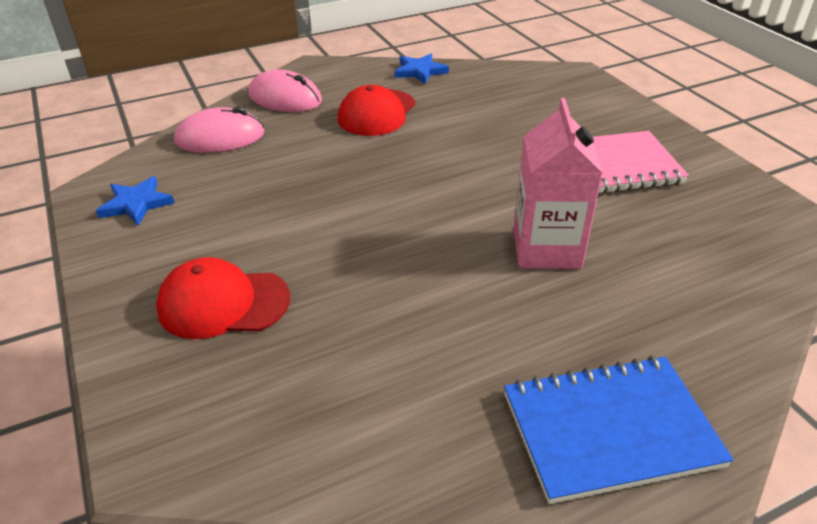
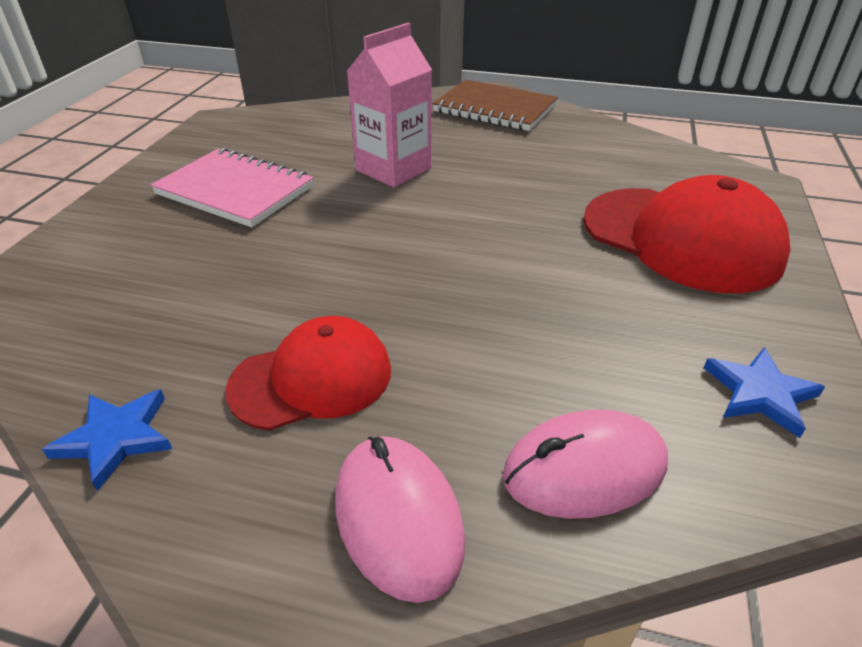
camera: 140 degrees left, 0 degrees up
(220, 137) = (584, 469): pink mouse -> pink mouse turned 45 degrees counterclockwise
(223, 303) = (681, 239): red cap -> red cap, size x1.58
(609, 430) = (494, 109): blue notebook -> brown notebook

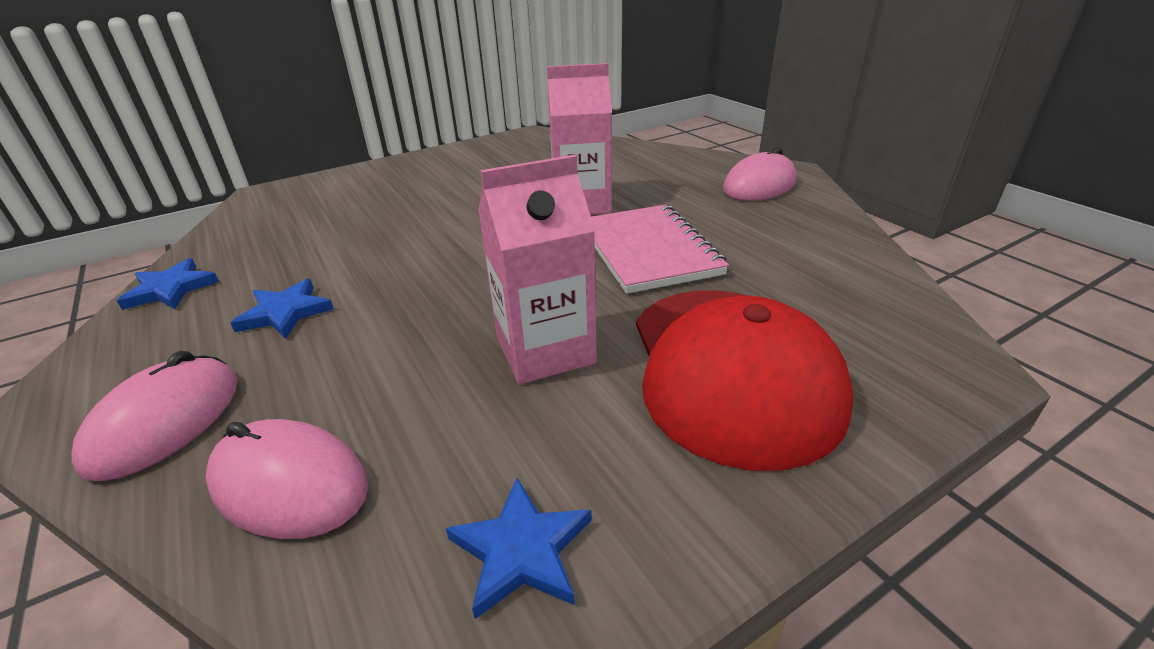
camera: 45 degrees right, 5 degrees down
(235, 191) = (459, 181): pink notebook -> pink notebook (648, 251)
(312, 379) = (285, 313): red cap -> blue star
(494, 109) = (759, 185): brown notebook -> pink mouse
(570, 285) = (545, 350): none -> pink carton

